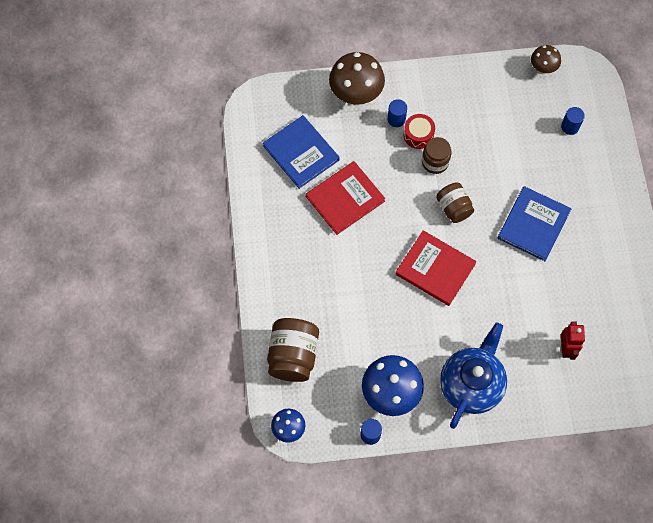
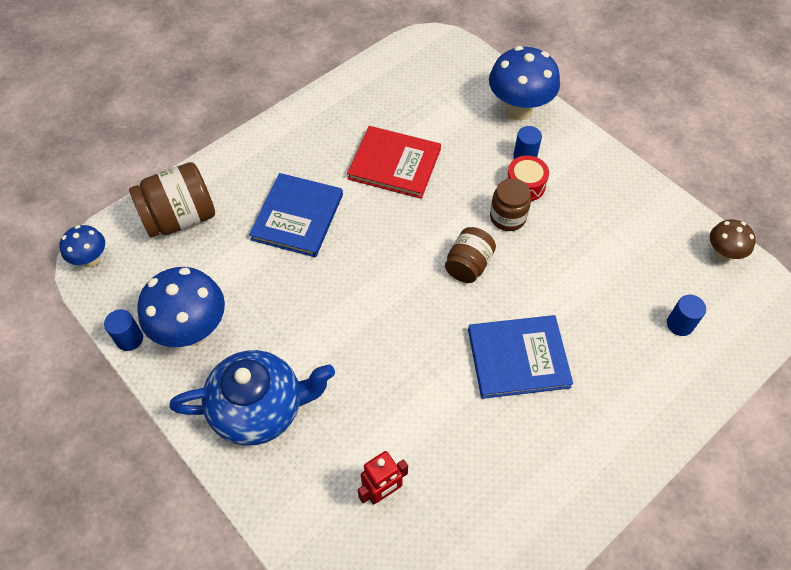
camera: 55 degrees right, 10 degrees down
(301, 153) = (414, 103): blue book -> blue book (297, 217)
(356, 95) = (518, 110): brown mushroom -> blue mushroom
(435, 269) = (379, 289): red book -> none

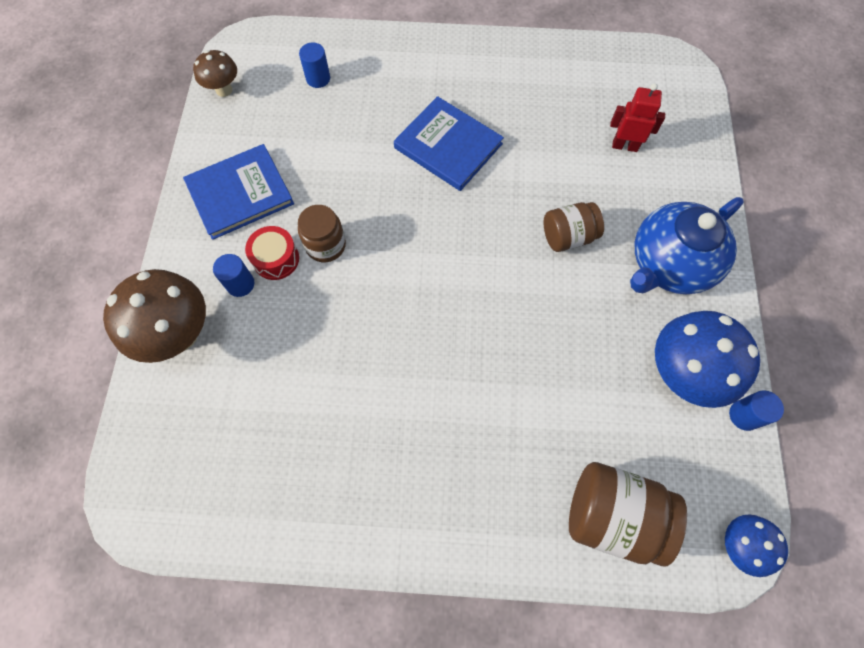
camera: 135 degrees left, 10 degrees up
(259, 408) = (669, 264): blue teapot -> blue teapot turned 75 degrees counterclockwise
(297, 217) = (497, 409): blue book -> blue book (240, 193)
(394, 164) = (354, 384): red book -> none
(468, 265) = (403, 235): brown jar -> brown jar (568, 236)
(518, 110) = (180, 335): blue mushroom -> brown mushroom

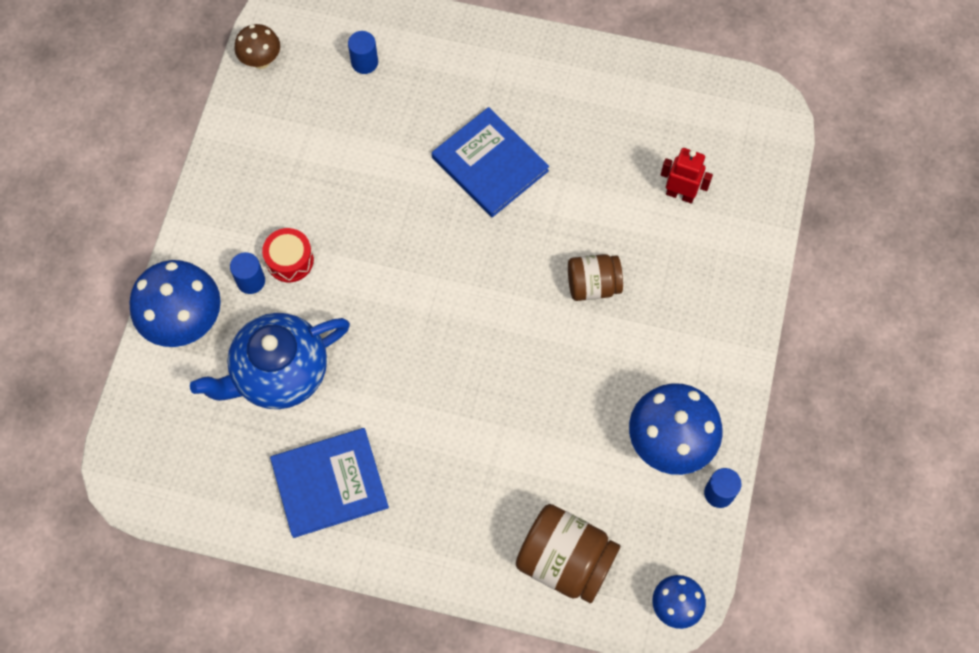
camera: 10 degrees right, 0 degrees up
(180, 335) = (186, 323): brown mushroom -> blue mushroom
(240, 193) = (263, 183): blue book -> blue book (330, 483)
(325, 245) = (342, 254): brown jar -> none
(669, 264) = (690, 331): blue teapot -> blue teapot (279, 373)

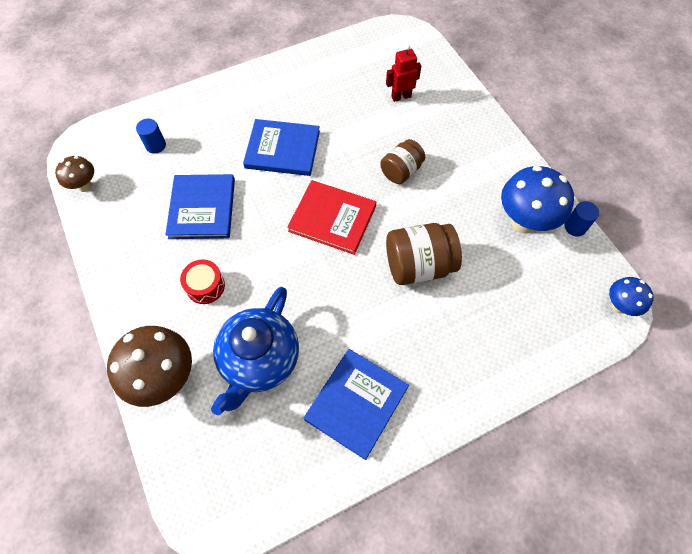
camera: 40 degrees left, 5 degrees down
(186, 323) = (165, 378): blue mushroom -> brown mushroom
(251, 281) = (189, 317): blue cylinder -> none
(353, 172) = (202, 208): none -> blue book
(471, 283) = (332, 218): none -> red book
(565, 561) = (538, 331): brown jar -> brown jar (418, 265)

